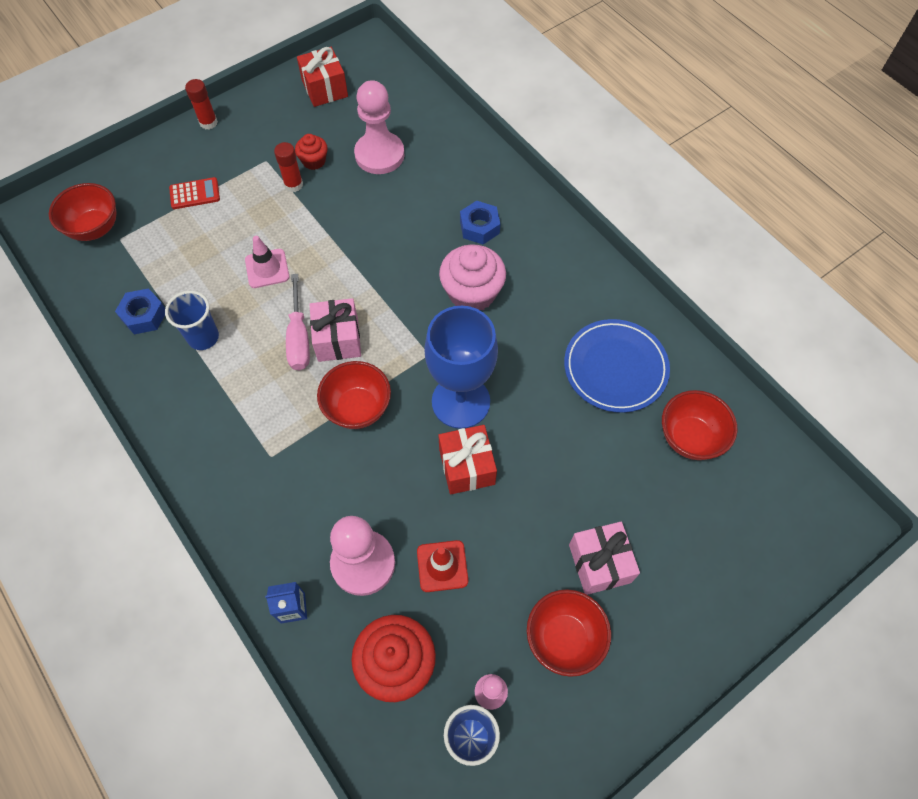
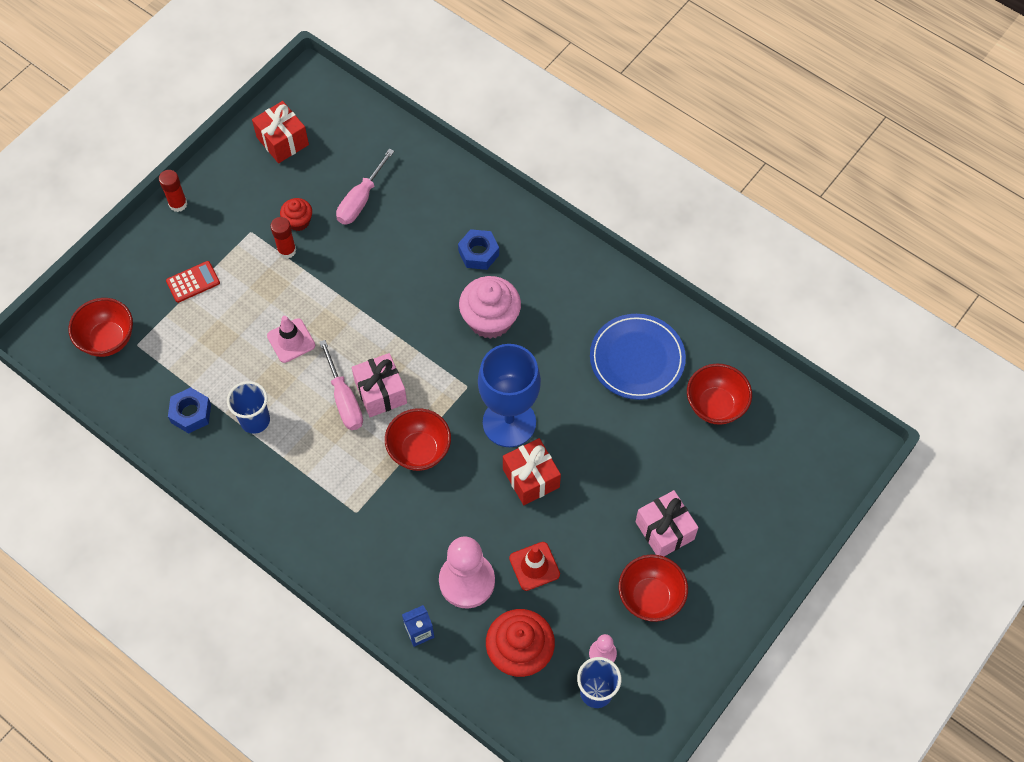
camera: 15 degrees left, 0 degrees up
(379, 155) = (360, 200): pink pawn -> pink screwdriver

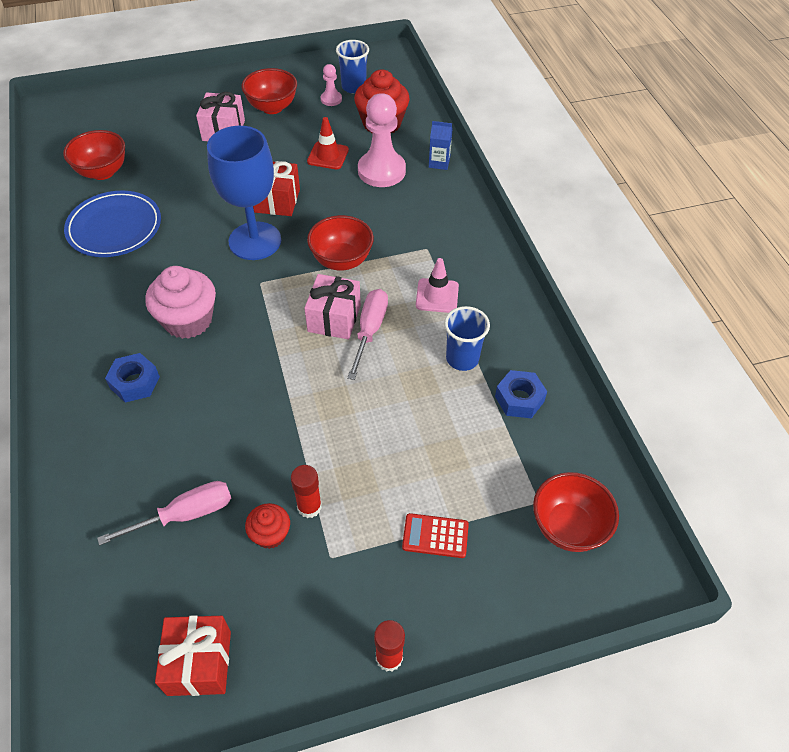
camera: 145 degrees left, 10 degrees down
(291, 340) = (377, 409): pink traffic cone -> pink traffic cone (437, 296)

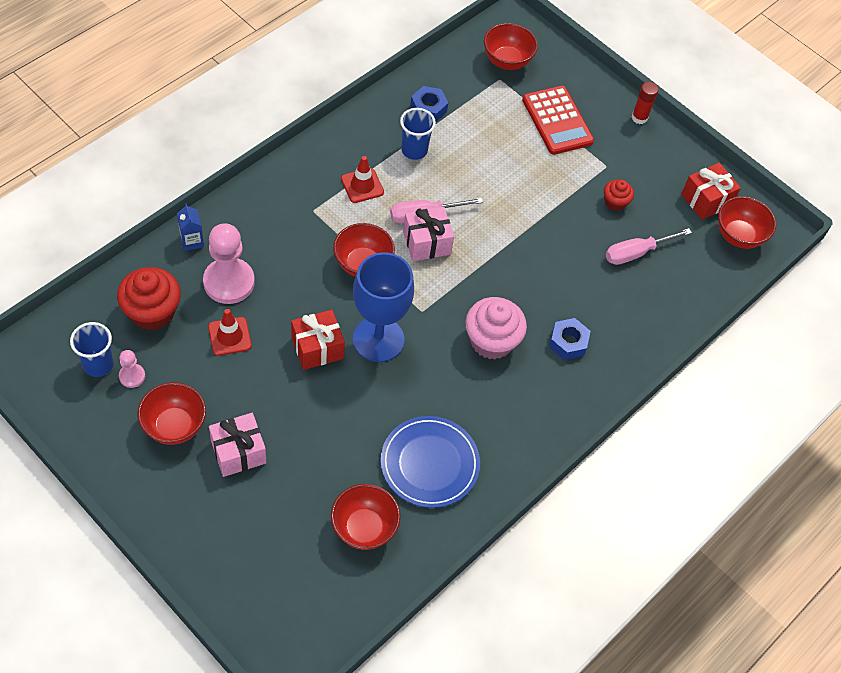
camera: 125 degrees left, 5 degrees up
(117, 670) = (738, 236): none -> red bowl
(186, 514) = (635, 253): pink screwdriver -> pink screwdriver turned 60 degrees counterclockwise
(309, 507) = (584, 190): red glue stick -> none
(435, 536) = (557, 121): red calculator -> red calculator, size x1.82
(437, 296) = (362, 185): pink traffic cone -> red traffic cone

